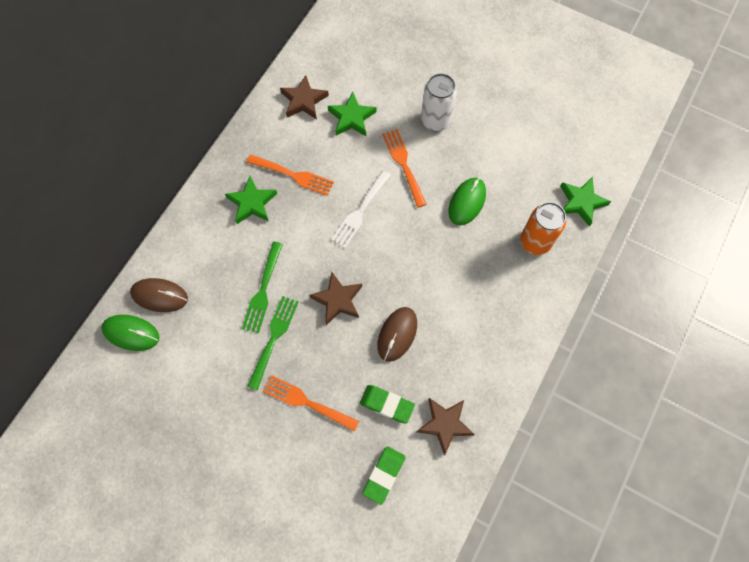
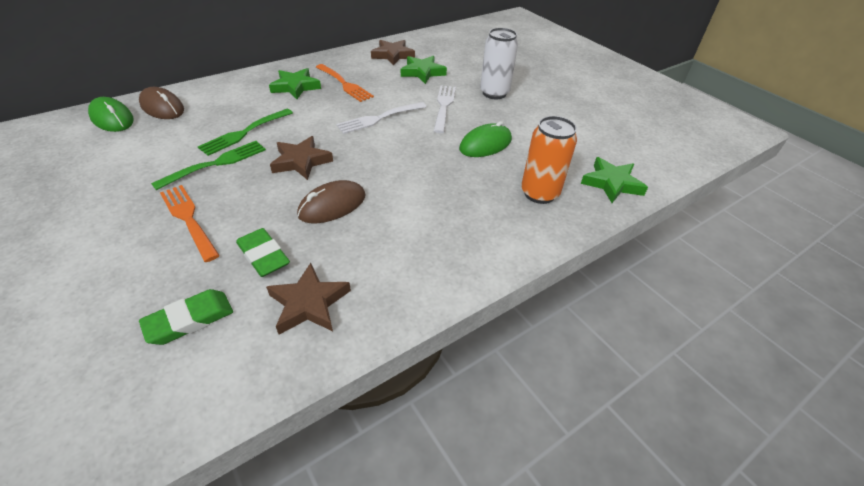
camera: 25 degrees right, 25 degrees down
(404, 165) = (444, 107): orange fork -> white fork

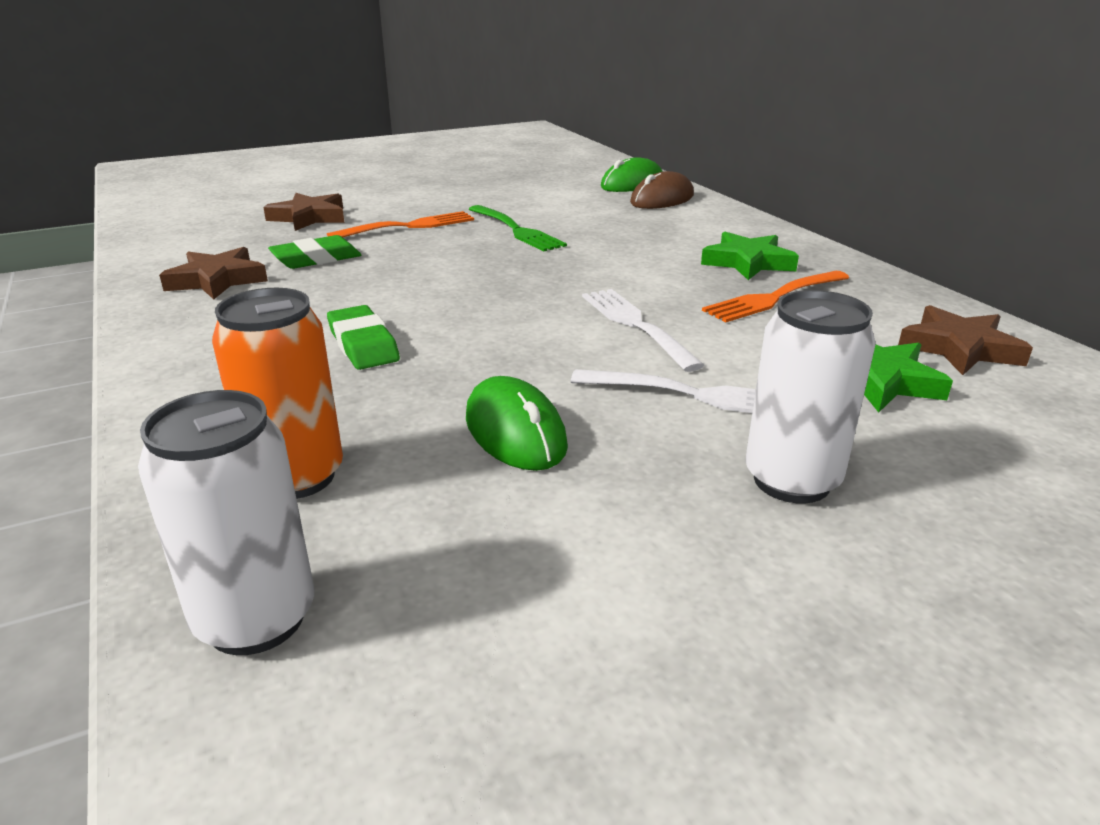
camera: 100 degrees right, 15 degrees down
(190, 320) = (251, 237): green eraser -> green eraser (363, 344)
(245, 132) = (593, 239): green fork -> none
(301, 161) = (506, 271): brown star -> brown star (309, 217)
(332, 205) = (387, 290): brown mouse -> none
(612, 183) = (256, 619): green star -> white can

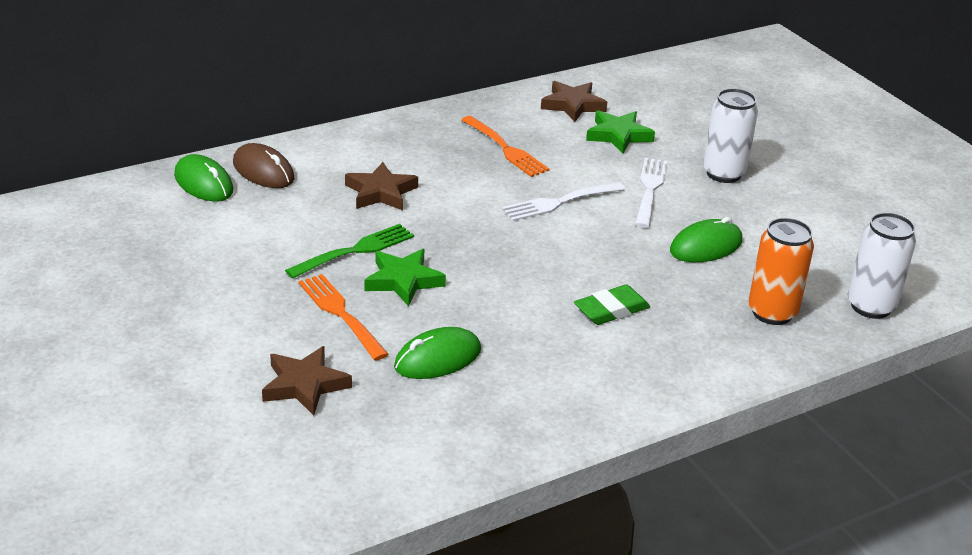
camera: 95 degrees left, 5 degrees up
(217, 280) = (497, 408): brown star -> brown star (381, 192)
(316, 259) = (437, 359): green eraser -> green mouse
(748, 262) = (437, 149): green star -> green star (403, 281)

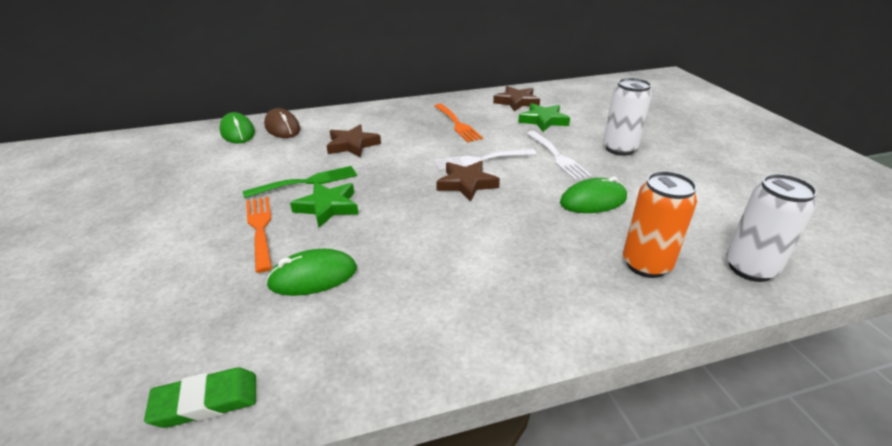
camera: 15 degrees right, 0 degrees up
(304, 385) = (182, 289): brown star -> brown star (466, 184)
(611, 310) = (491, 247): green eraser -> green eraser (206, 402)
(650, 190) = (556, 156): white fork -> white fork turned 135 degrees clockwise

